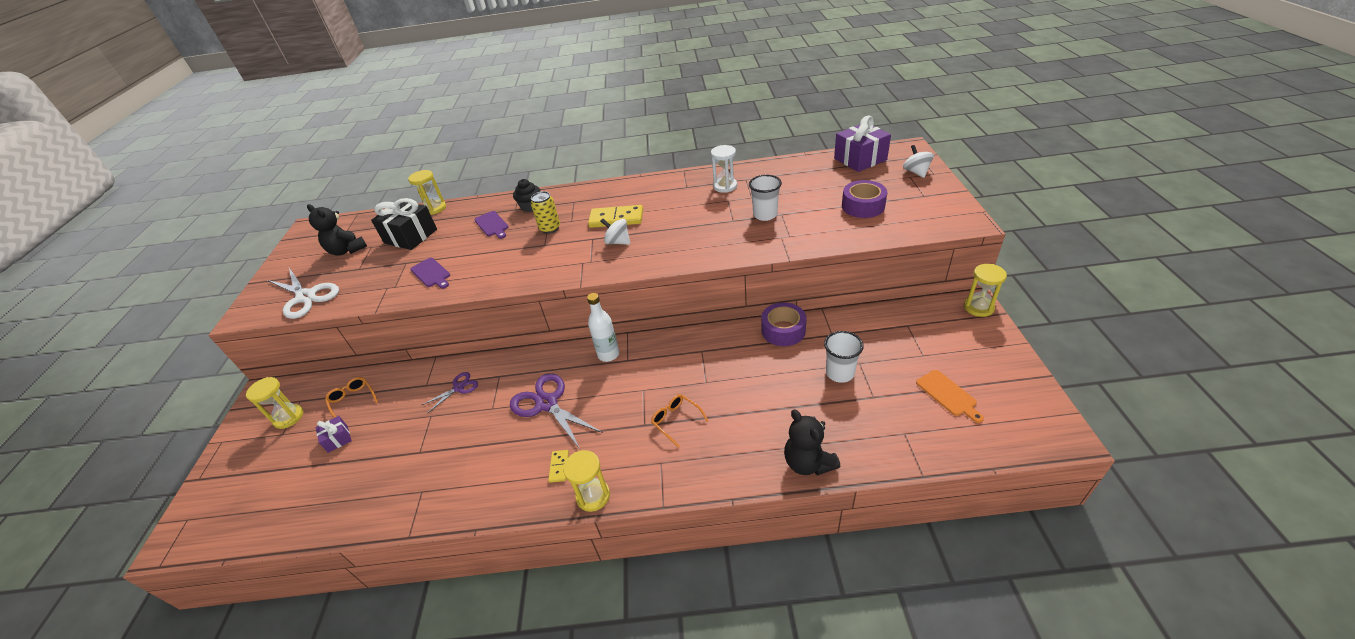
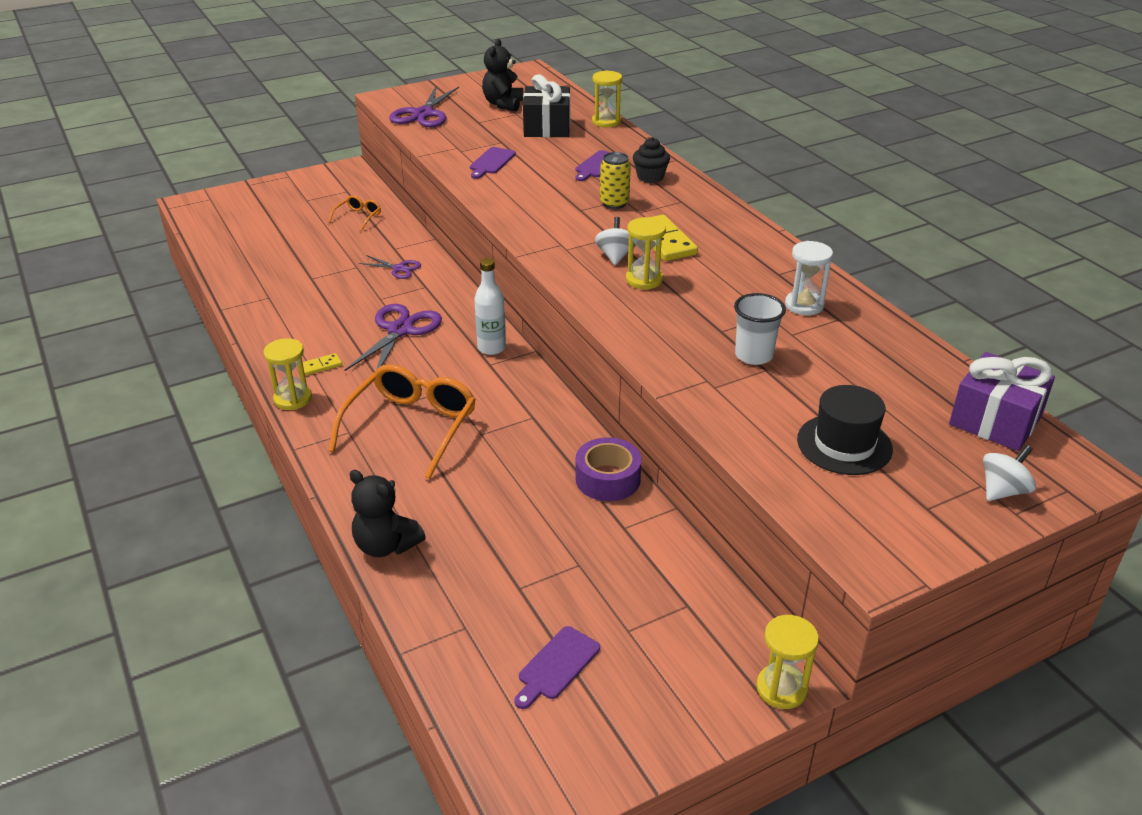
camera: 60 degrees right, 5 degrees down
(289, 417) = (326, 194): yellow hourglass -> yellow hourglass (644, 280)
(306, 297) = (423, 114): white scissors -> purple scissors
(338, 439) = (311, 229): purple gift -> none
(676, 421) = (411, 427): orange glasses -> orange glasses, size x2.12
(808, 463) = (386, 545): black teddy bear -> black teddy bear turned 90 degrees counterclockwise
(840, 373) = (550, 548): white cup -> none
(863, 206) = (844, 444): purple tape -> black hat
(948, 394) = (557, 666): orange cutting board -> purple cutting board

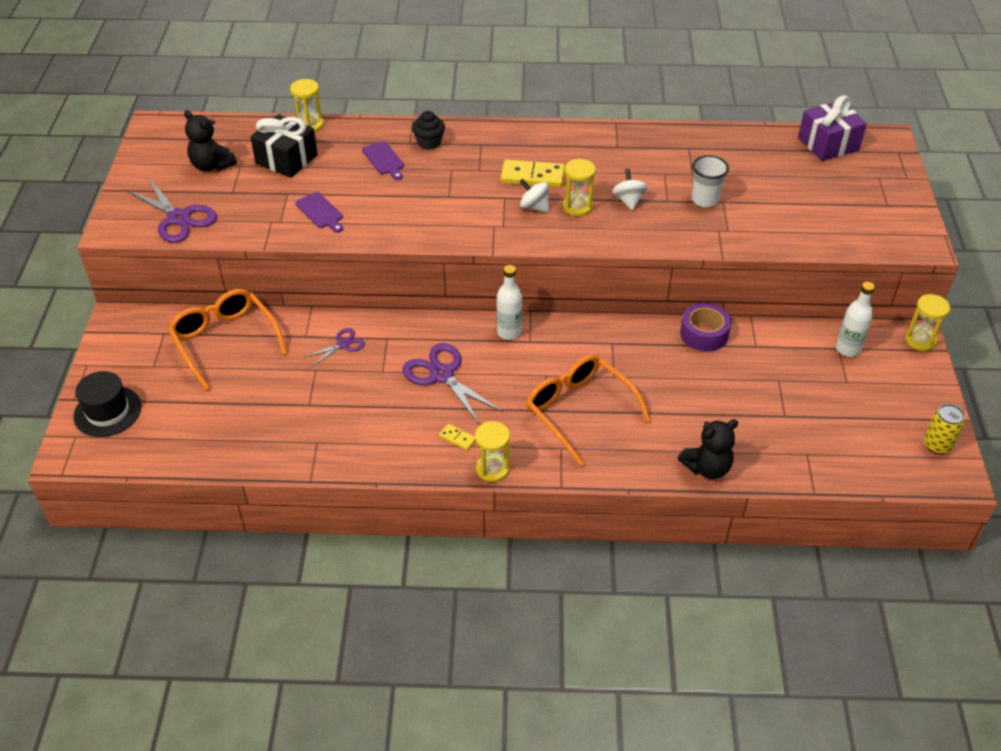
camera: 60 degrees left, 10 degrees up
(321, 366) = (457, 438): yellow domino -> yellow domino turned 60 degrees counterclockwise
(358, 217) = (225, 341): orange glasses -> orange glasses, size x2.12
(557, 666) = (860, 424): purple cutting board -> none
(614, 203) = (454, 176): yellow can -> yellow can (937, 445)
(693, 614) = (847, 349): none -> white bottle
(804, 305) = (663, 154): white hourglass -> none
(844, 444) = (816, 207): black hat -> black hat (107, 411)
(1003, 491) = (887, 173): white spinning top -> white spinning top (628, 201)

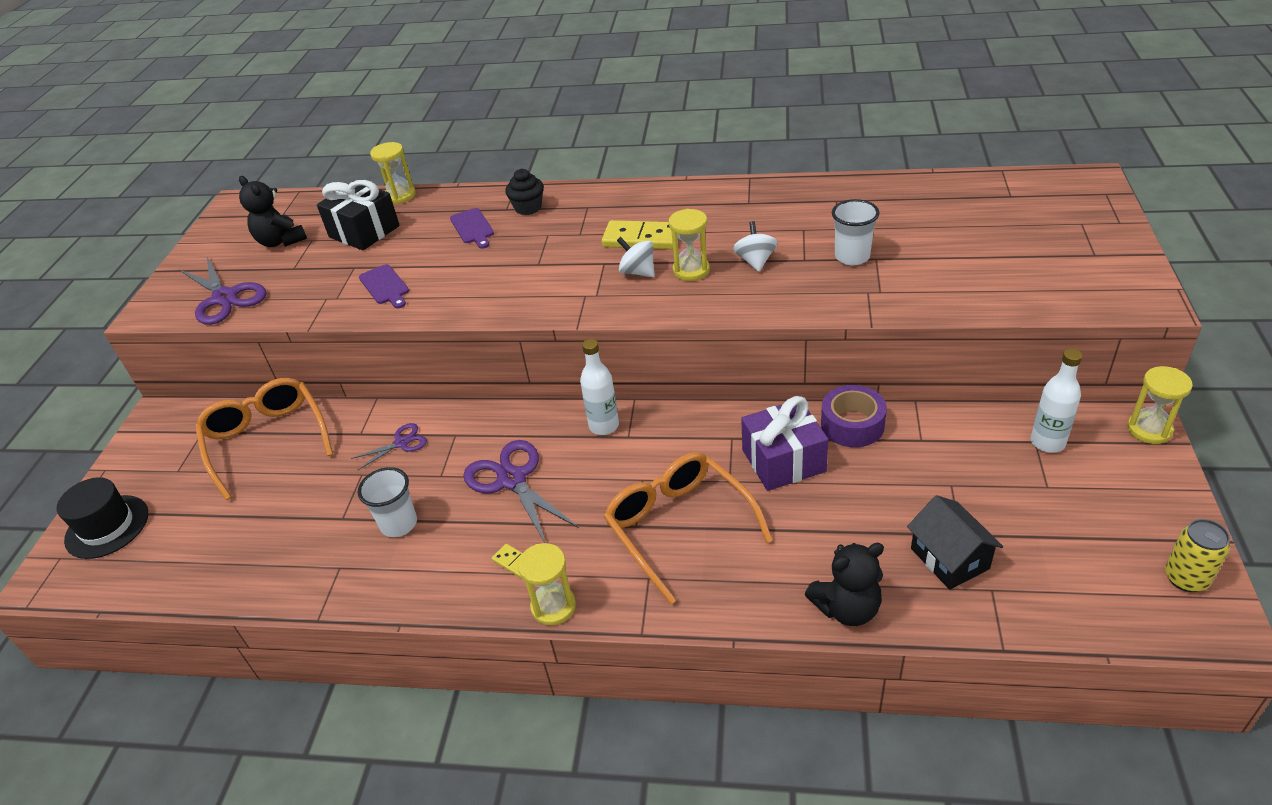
camera: 10 degrees right, 5 degrees down
(357, 409) = (399, 524): none -> white cup
(778, 433) = (949, 558): none -> black house
(828, 144) = (1013, 188): purple gift -> purple gift (783, 461)

